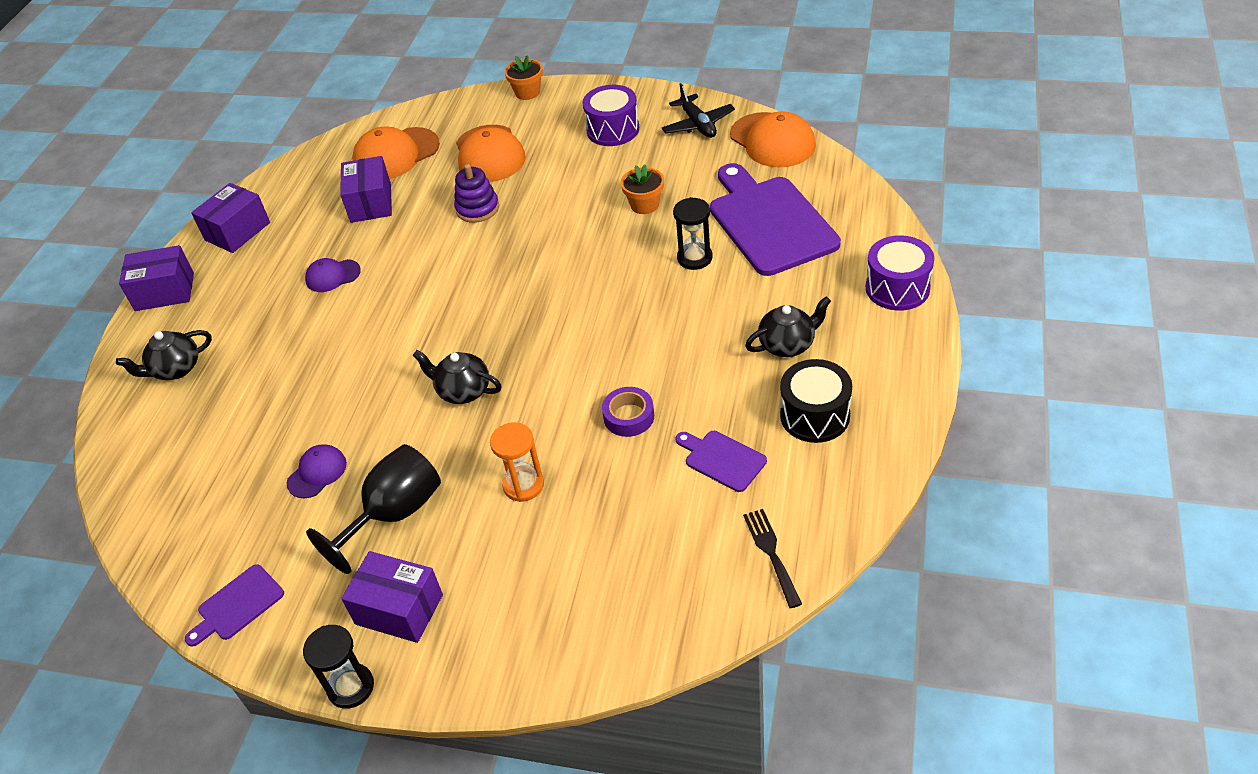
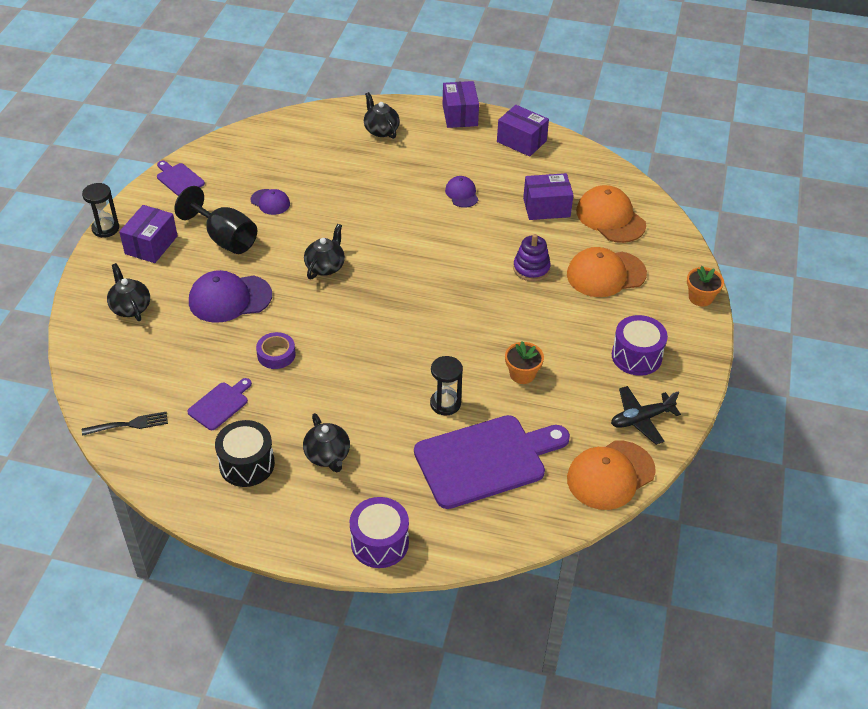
camera: 85 degrees right, 0 degrees up
(523, 485) = (229, 298): orange hourglass -> purple cap
(541, 605) = (130, 307): none -> black teapot

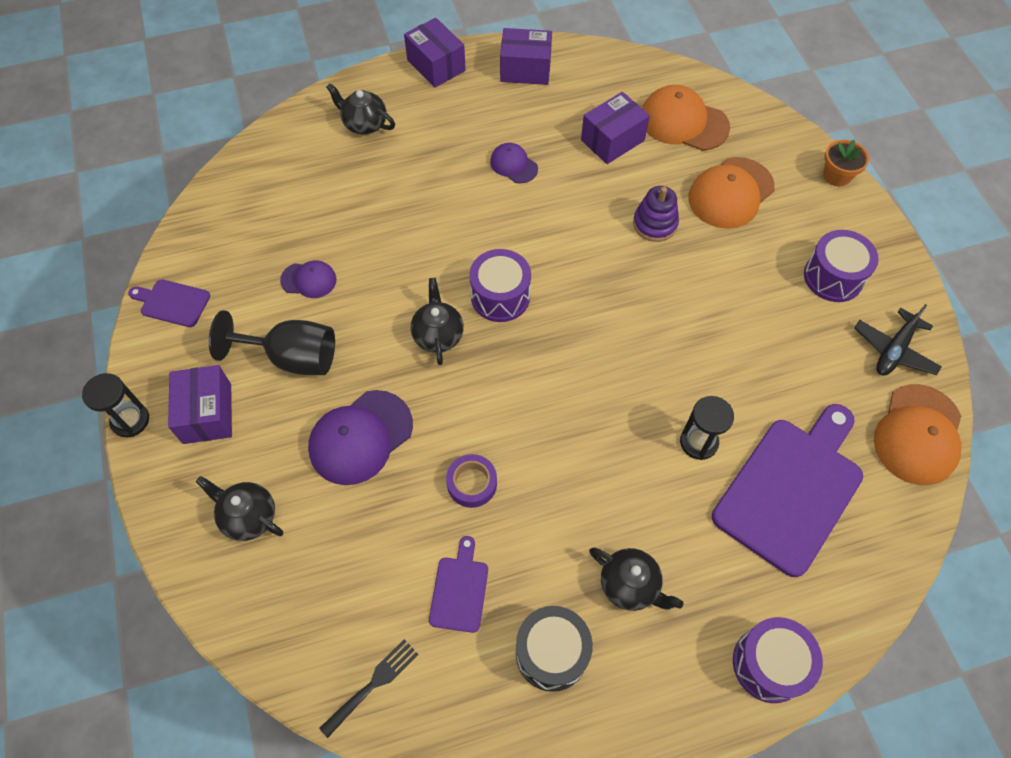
camera: 30 degrees left, 15 degrees up
(385, 263) = (500, 296): none -> purple drum
(522, 374) = (745, 360): orange flower pot -> none

